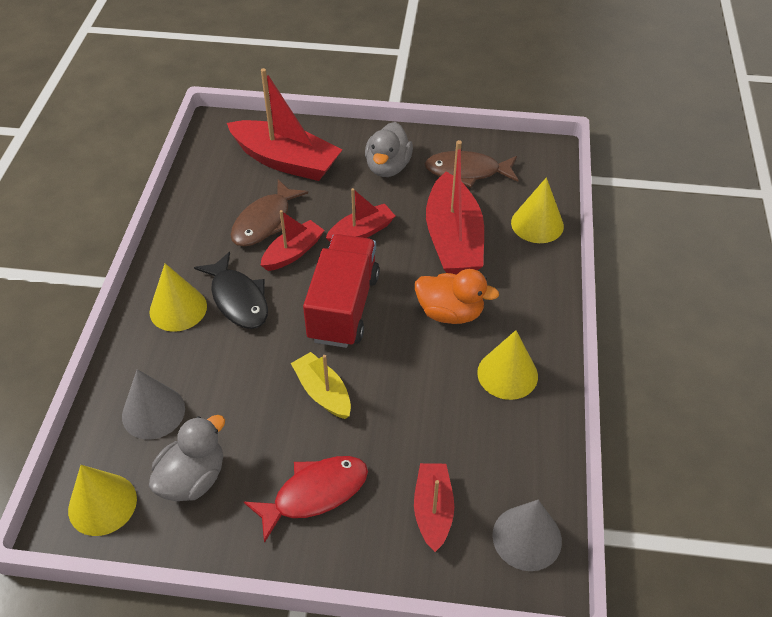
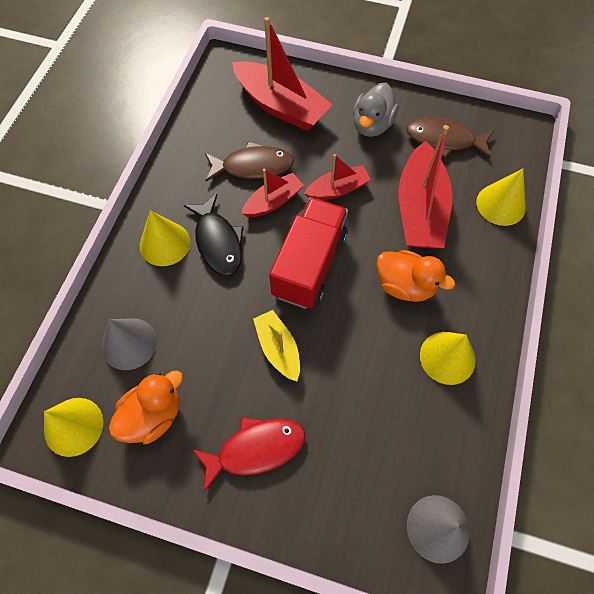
camera: 10 degrees right, 15 degrees up
(193, 478) = (153, 415): grey duck -> orange duck
(265, 222) = (253, 166): brown fish -> brown fish turned 135 degrees counterclockwise
(433, 510) = (357, 485): red boat -> none

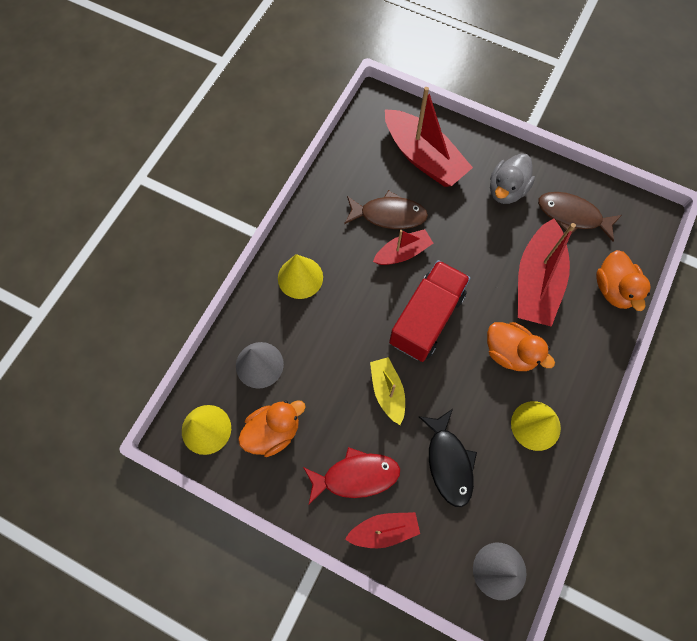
camera: 10 degrees right, 5 degrees up
(218, 242) = (348, 284): black fish -> black fish (448, 462)
(337, 189) = (463, 250): red boat -> red boat (383, 530)
(500, 204) = (613, 289): yellow cone -> orange duck

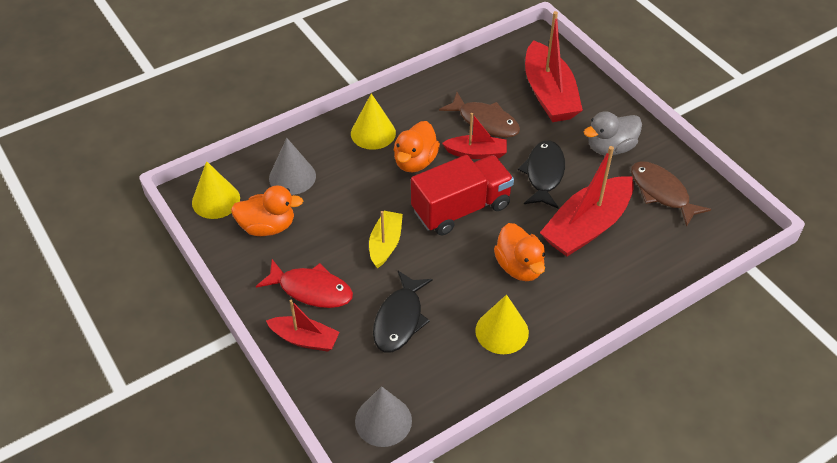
camera: 30 degrees right, 20 degrees down
(471, 246) = (544, 174): none -> black fish
(613, 289) = (660, 265): orange duck -> orange duck (415, 161)

